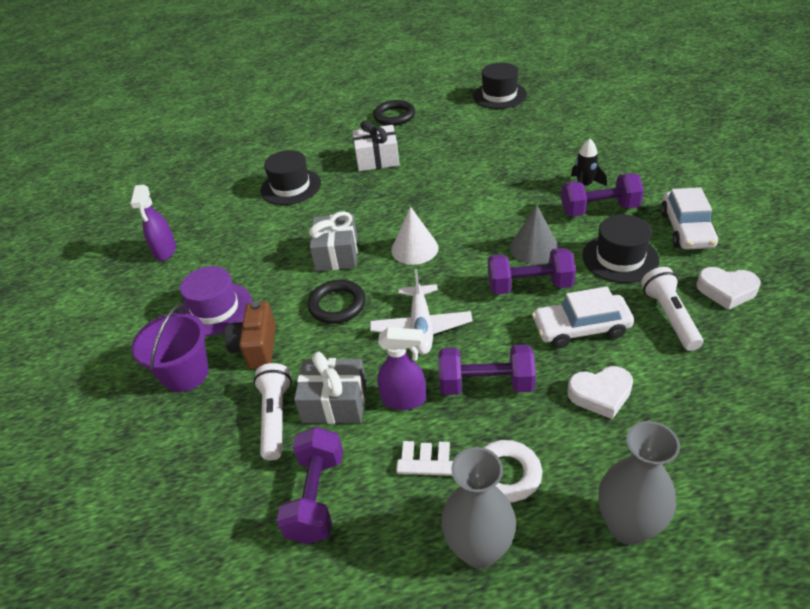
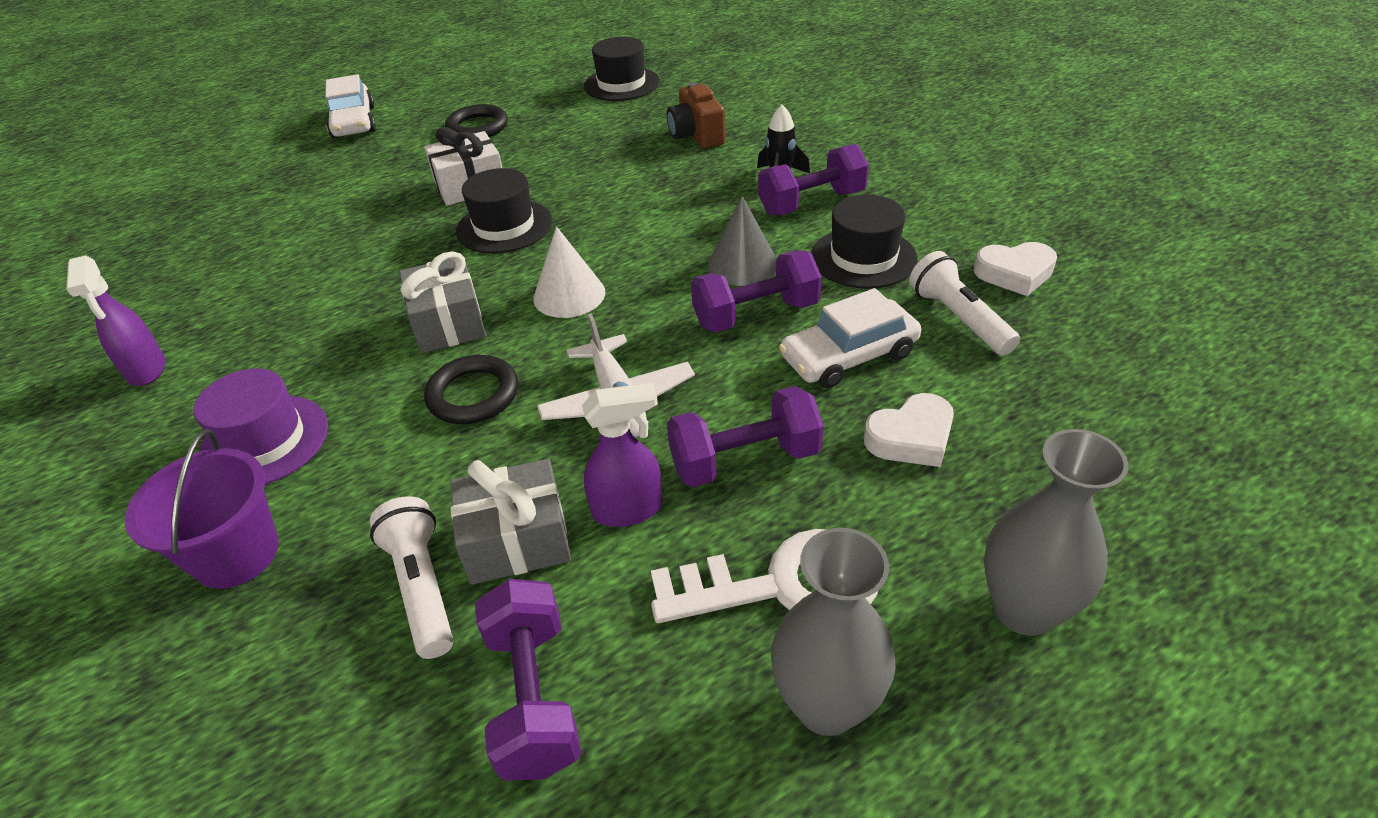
camera: 20 degrees left, 0 degrees up
(256, 347) = (355, 485): brown camera -> brown camera (696, 135)
(291, 187) = (343, 242): black hat -> black hat (504, 226)
(686, 229) = (933, 209): white car -> white car (354, 122)

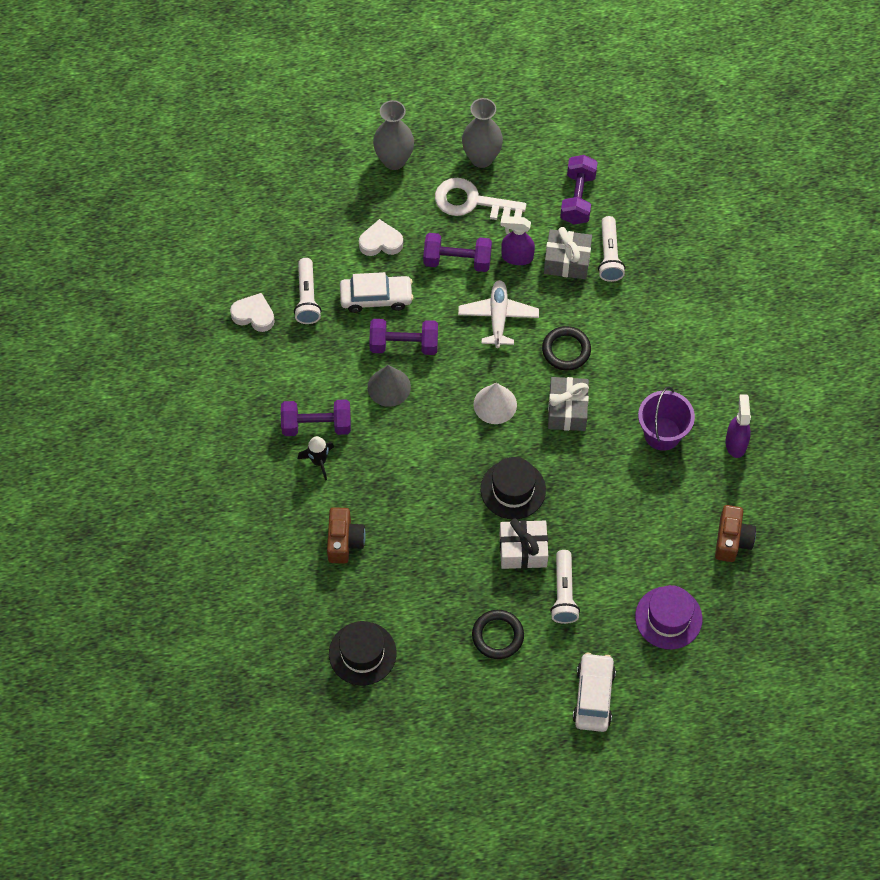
camera: 160 degrees left, 20 degrees up
(168, 269) = (732, 540): none -> brown camera
(237, 554) = (684, 301): purple bucket -> purple bucket (662, 433)
(264, 441) = (672, 362): purple hat -> purple hat (668, 618)
(406, 171) = (564, 593): none -> white flashlight
(863, 257) = (321, 362): black hat -> none

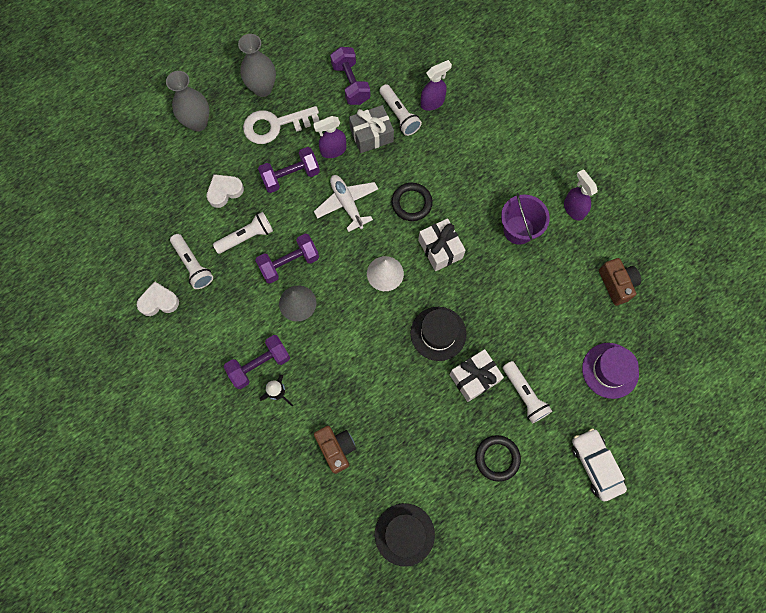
camera: 30 degrees left, 10 degrees up
(376, 297) = (246, 237): white car -> white flashlight
(567, 410) = (440, 249): grey gift -> white gift
(653, 260) = (432, 102): none -> purple spray bottle

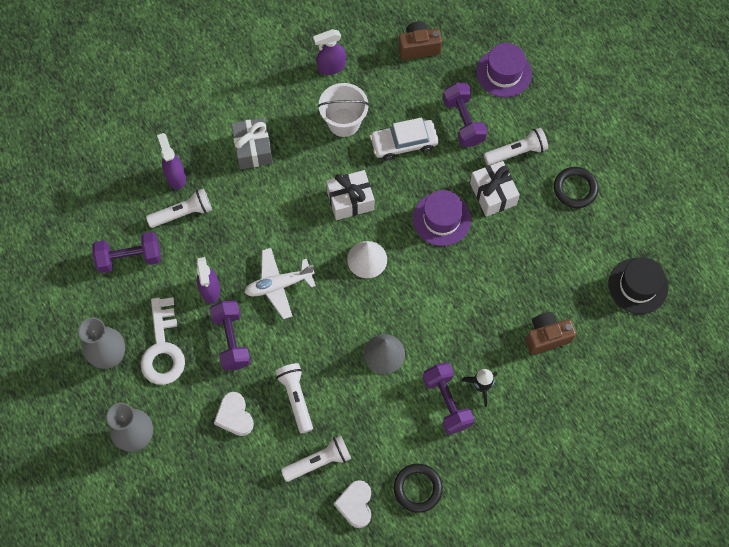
camera: 80 degrees left, 5 degrees down
(289, 263) = (336, 356): purple dumbbell -> purple dumbbell (463, 121)
(371, 135) = (200, 246): grey gift -> grey gift (253, 149)
(411, 203) = (292, 219): black ring -> black ring (417, 488)
(438, 333) = (441, 219): black hat -> purple hat
(518, 230) = (344, 122): purple bucket -> white bucket
(595, 465) = (592, 105): white car -> white car (404, 143)

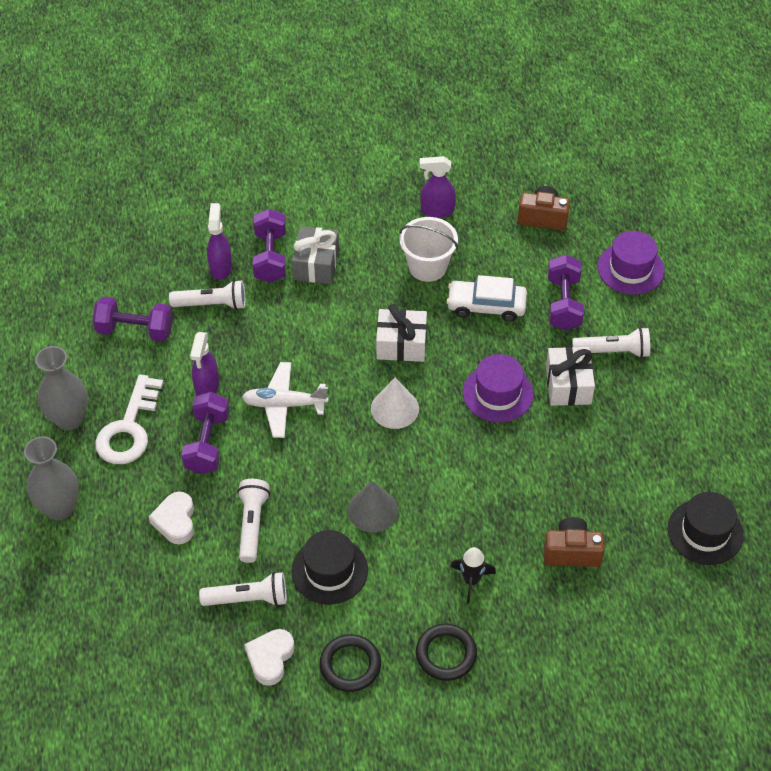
camera: 20 degrees right, 15 degrees down
(371, 416) = (329, 570): none -> black hat
(447, 402) = (424, 584): purple dumbbell -> purple dumbbell (270, 257)
(575, 189) = (668, 408): black ring -> black ring (446, 654)

